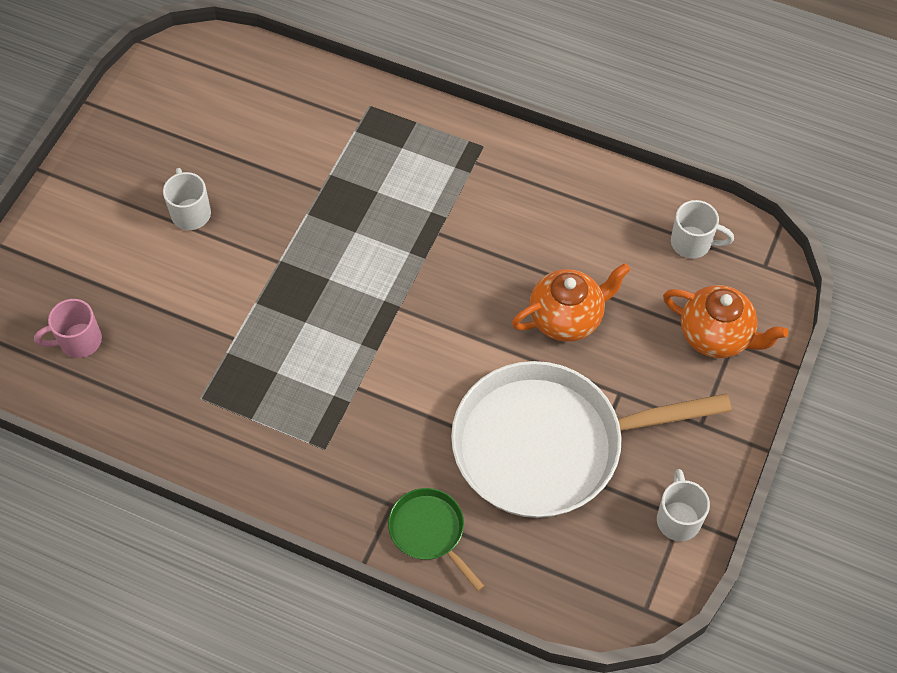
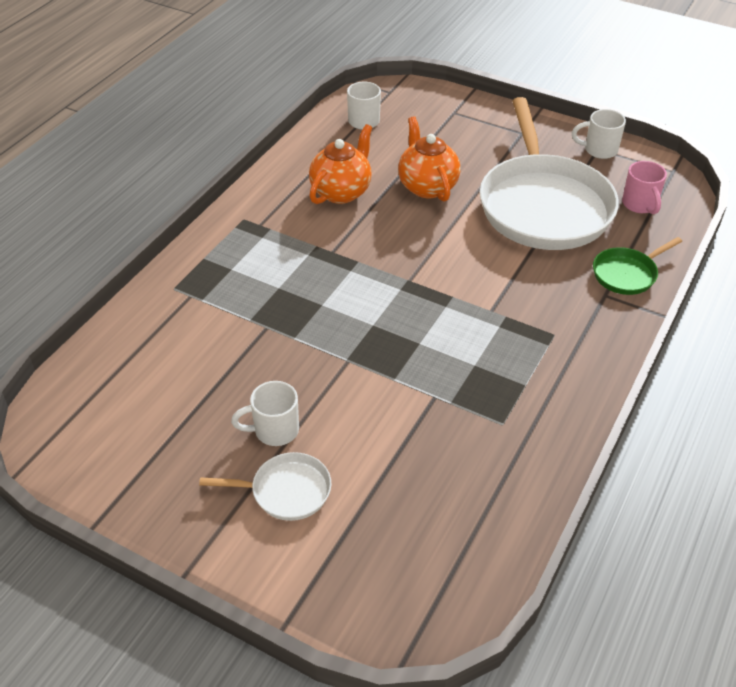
camera: 85 degrees left, 15 degrees down
(79, 341) = (431, 532): pink mug -> pink mug (640, 205)
(124, 230) = (286, 491): none -> white pan
(716, 336) = (448, 118): orange teapot -> orange teapot (341, 192)

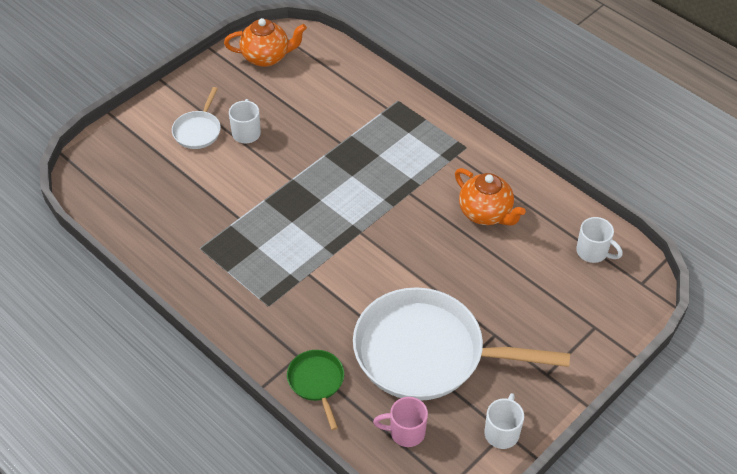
camera: 105 degrees right, 5 degrees up
(427, 186) = (478, 274): orange teapot -> orange teapot (266, 57)

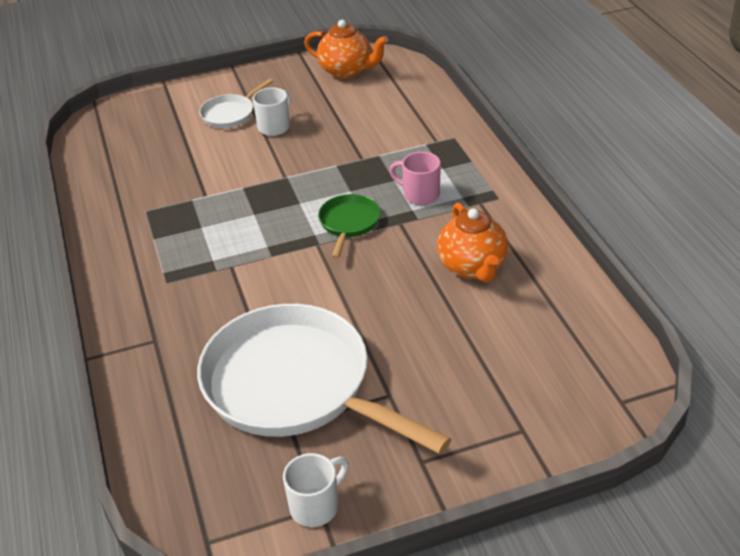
camera: 30 degrees right, 10 degrees down
(317, 382) = (152, 372): green pan -> green pan (349, 223)
(405, 432) = (204, 461): pink mug -> pink mug (420, 195)
(593, 252) = (578, 347): white mug -> none

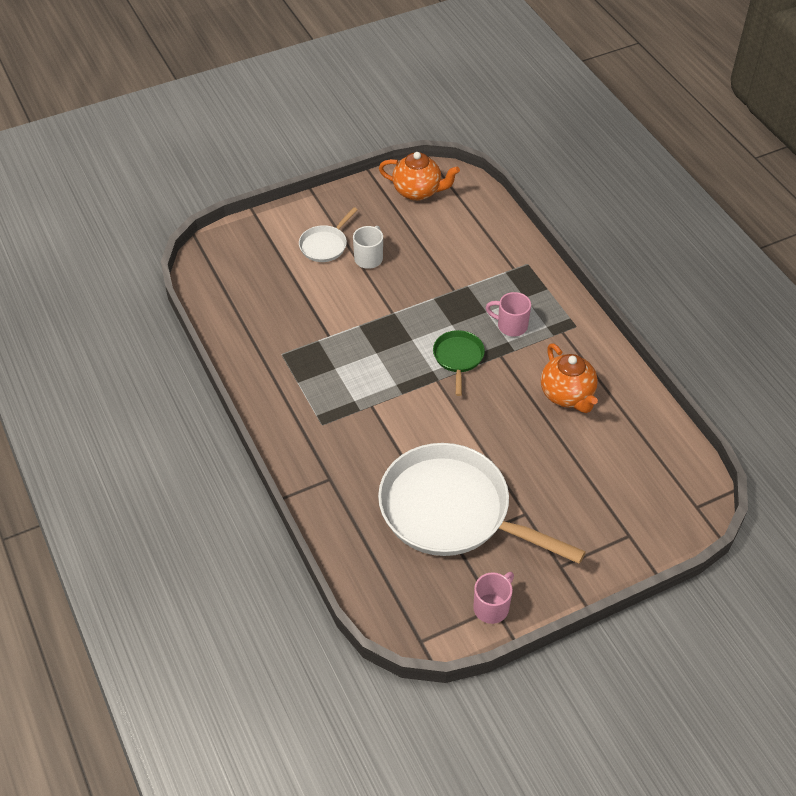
camera: 10 degrees left, 10 degrees up
(316, 506) = (492, 607): white mug -> pink mug

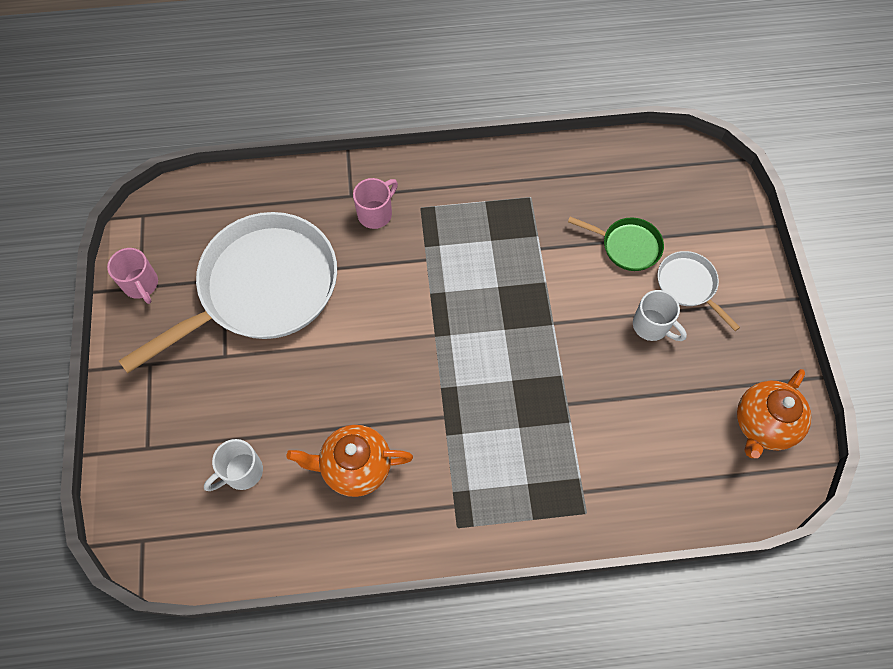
camera: 110 degrees right, 15 degrees up
(458, 358) = (458, 368): green pan -> green pan (627, 246)
(511, 326) = (486, 447): pink mug -> pink mug (376, 213)
(611, 464) = (241, 472): none -> white mug

